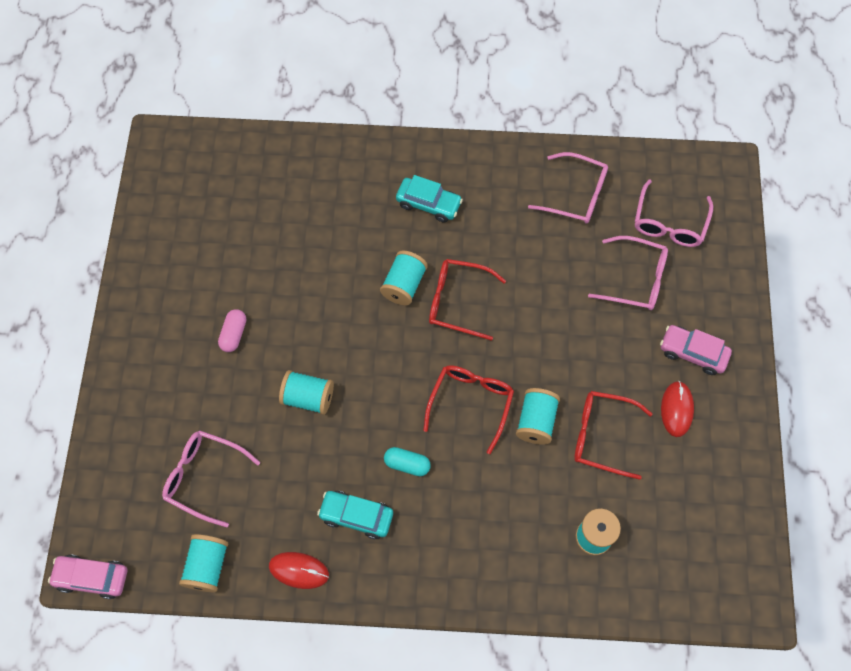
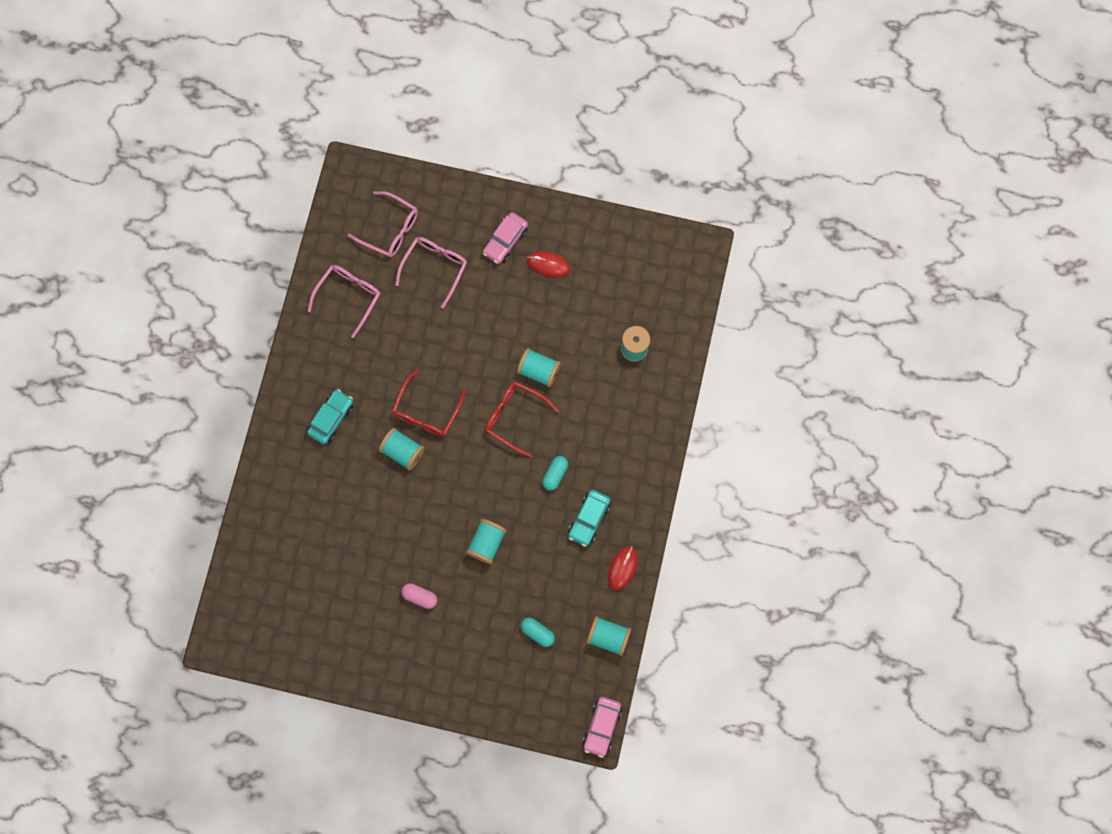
camera: 80 degrees left, 10 degrees up
(204, 477) = (537, 632): pink glasses -> turquoise capsule
(602, 436) = (559, 324): red glasses -> none

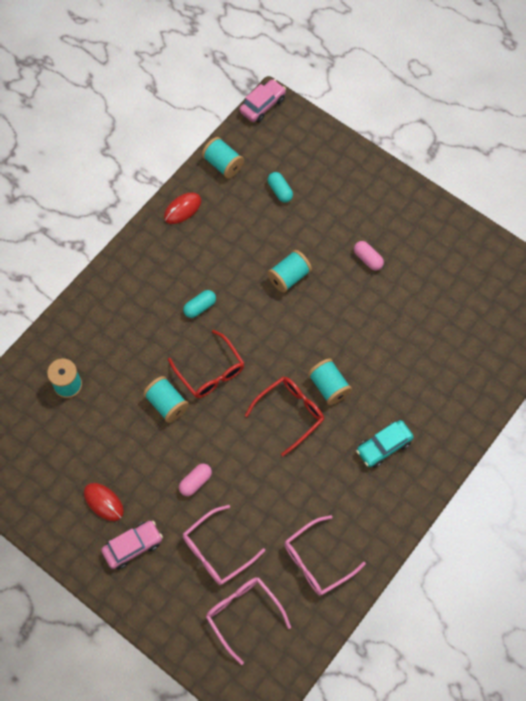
camera: 155 degrees left, 10 degrees down
(480, 315) = (195, 482): none -> pink capsule
(589, 519) = (190, 258): turquoise car -> none

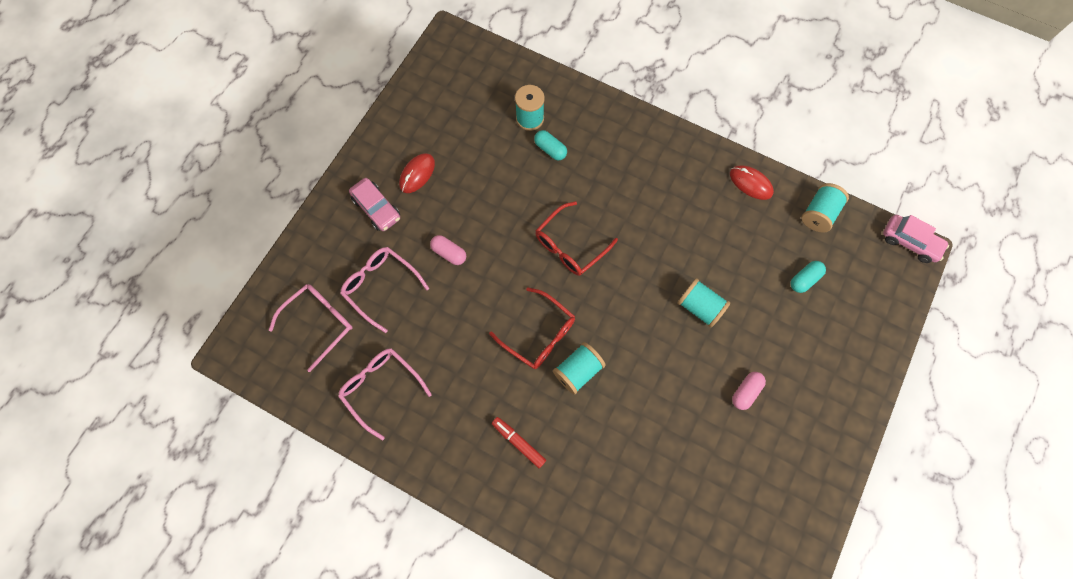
camera: 80 degrees right, 5 degrees up
(167, 404) = (527, 210): turquoise spool -> none
(200, 307) = (640, 222): turquoise capsule -> turquoise capsule (550, 149)
(384, 446) = (518, 442): turquoise car -> red marker

